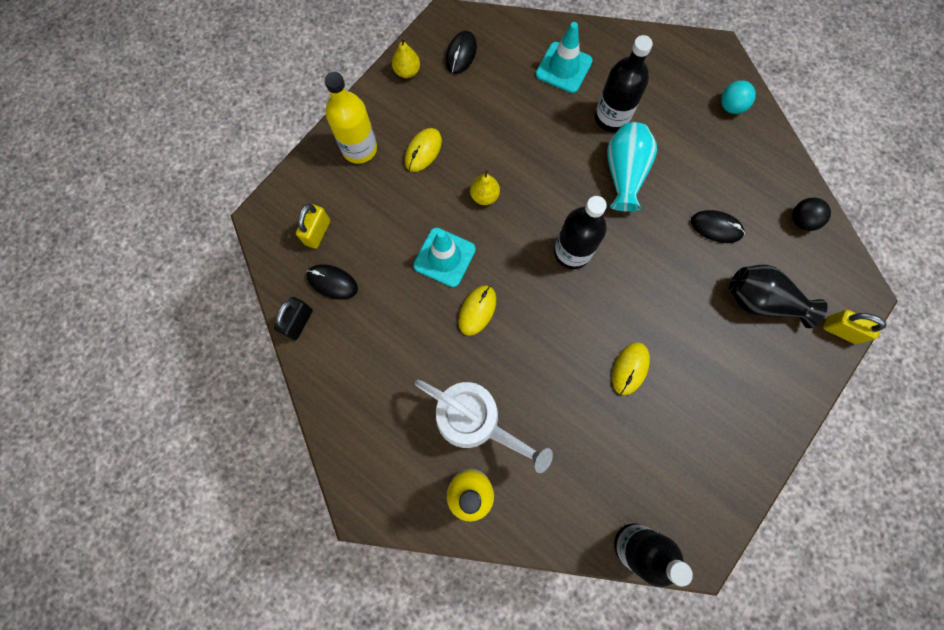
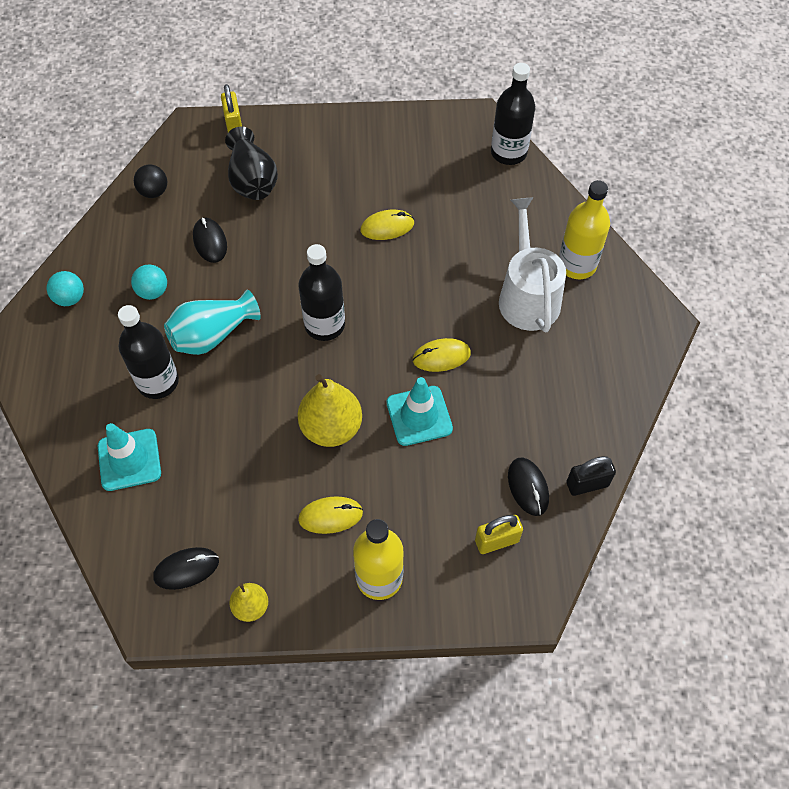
camera: 130 degrees left, 15 degrees down
(484, 196) = (331, 428): yellow pear -> yellow pear, size x1.82
(695, 160) = (153, 292): none -> turquoise ball

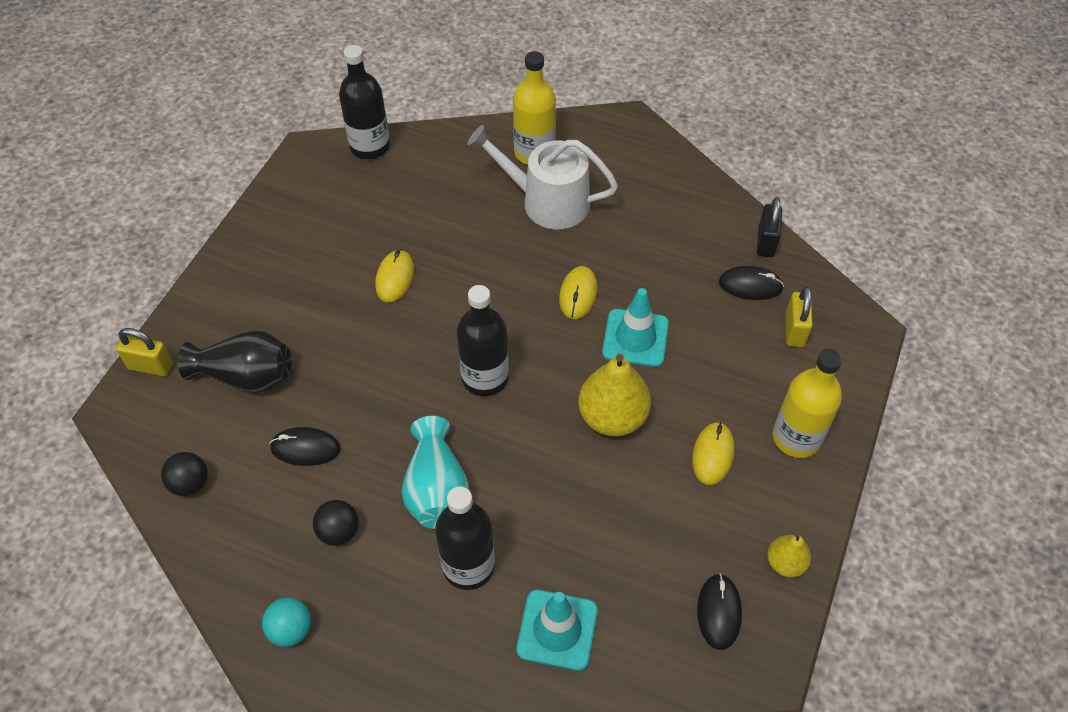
camera: 65 degrees left, 5 degrees down
(153, 292) = (339, 532): turquoise ball -> black ball

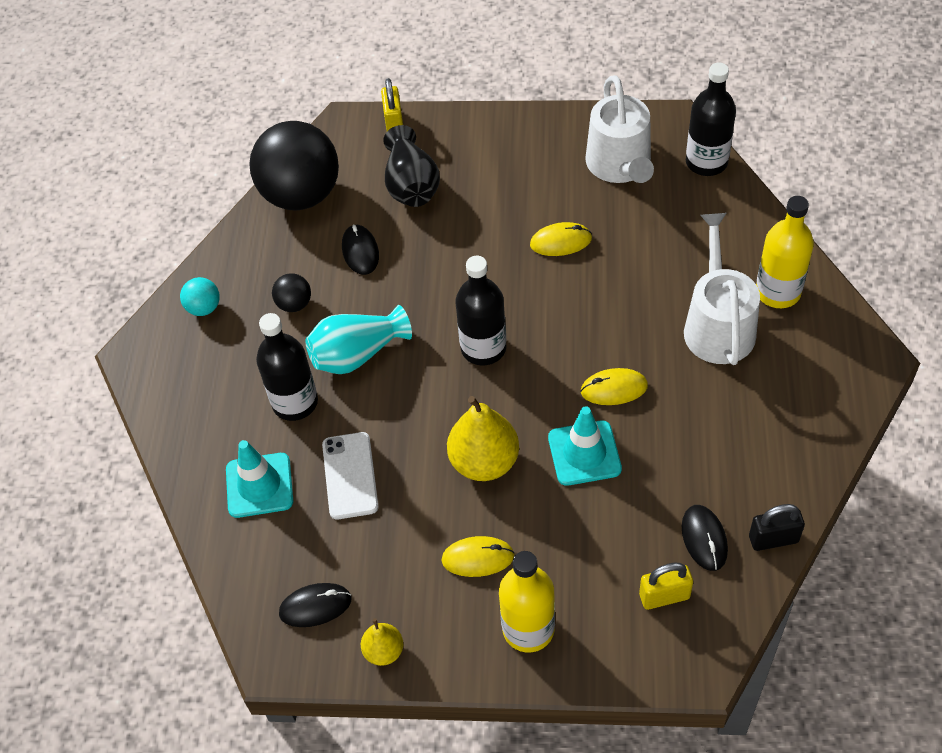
camera: 75 degrees right, 0 degrees up
(190, 483) = (301, 195): black ball -> black ball, size x2.37
(333, 205) = (620, 165): none -> white watering can
(581, 538) = (350, 476): none -> white phone

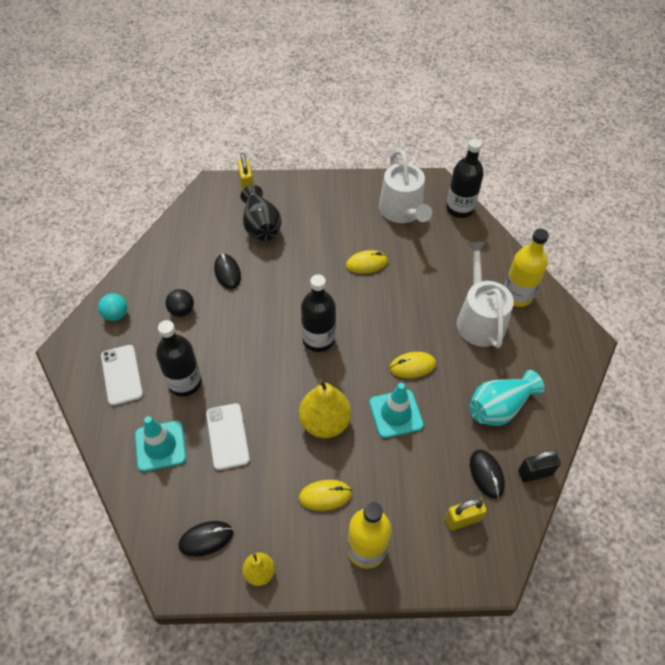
camera: 10 degrees left, 0 degrees up
(210, 390) = (121, 375): none -> white phone
(301, 195) = (184, 234): black ball -> none
(357, 354) = (229, 346): turquoise vase -> turquoise vase (499, 407)

